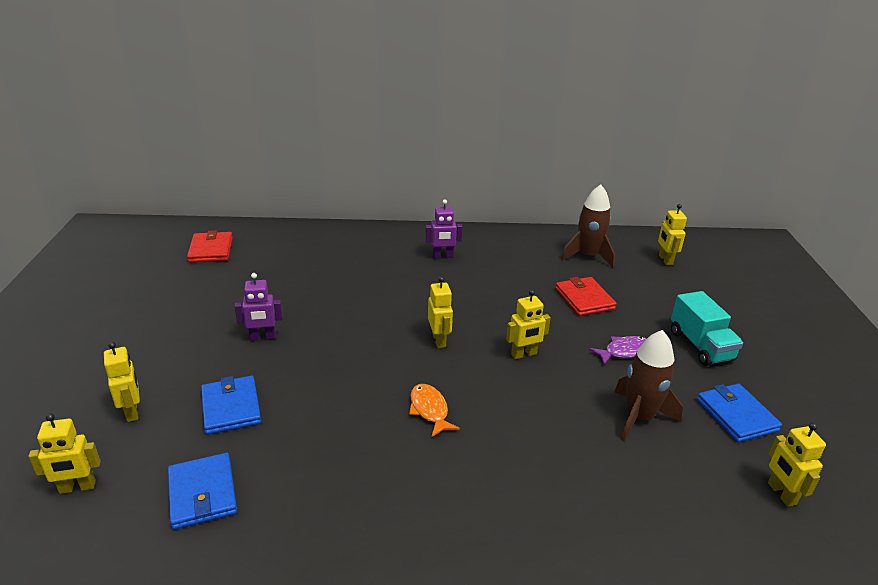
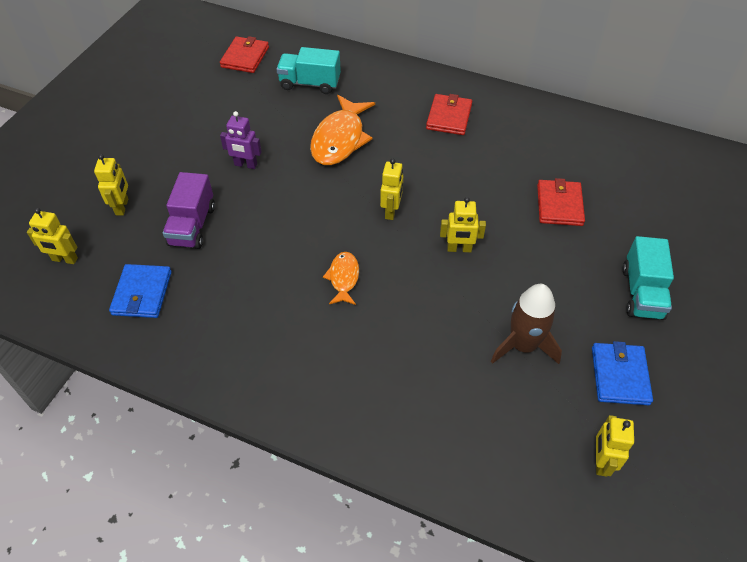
camera: 25 degrees right, 20 degrees up
(231, 407) = (192, 226): blue wallet -> purple truck
(292, 258) = (310, 84): none -> turquoise truck
(350, 294) = (340, 139): none -> orange fish
(442, 256) = (449, 117): purple robot -> red wallet
(588, 256) = (599, 154): brown rocket -> none
(624, 351) = (557, 275): purple fish -> none
(665, 260) = (683, 181): yellow robot -> none

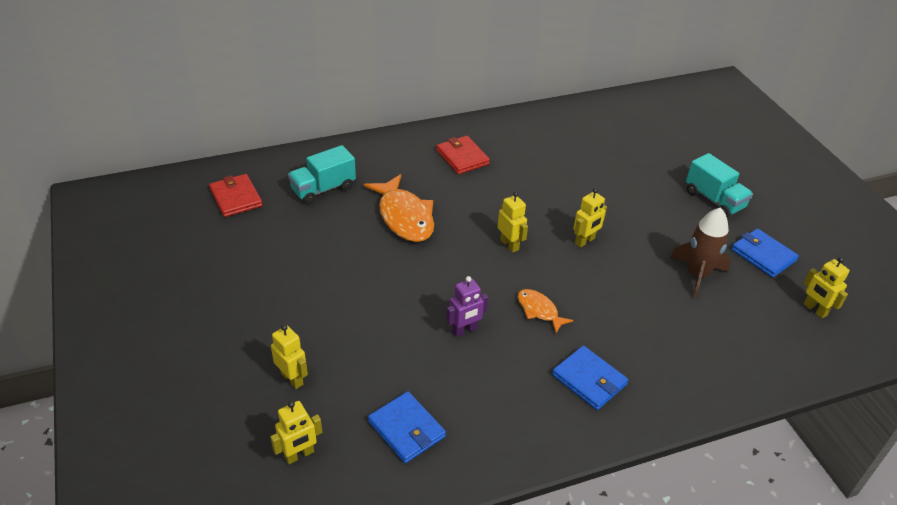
camera: 45 degrees left, 10 degrees down
(192, 226) = (376, 352): purple truck -> none
(245, 165) = (355, 279): purple robot -> purple robot (464, 330)
(308, 358) = (589, 380): none -> blue wallet
(559, 205) = (606, 175): red wallet -> none

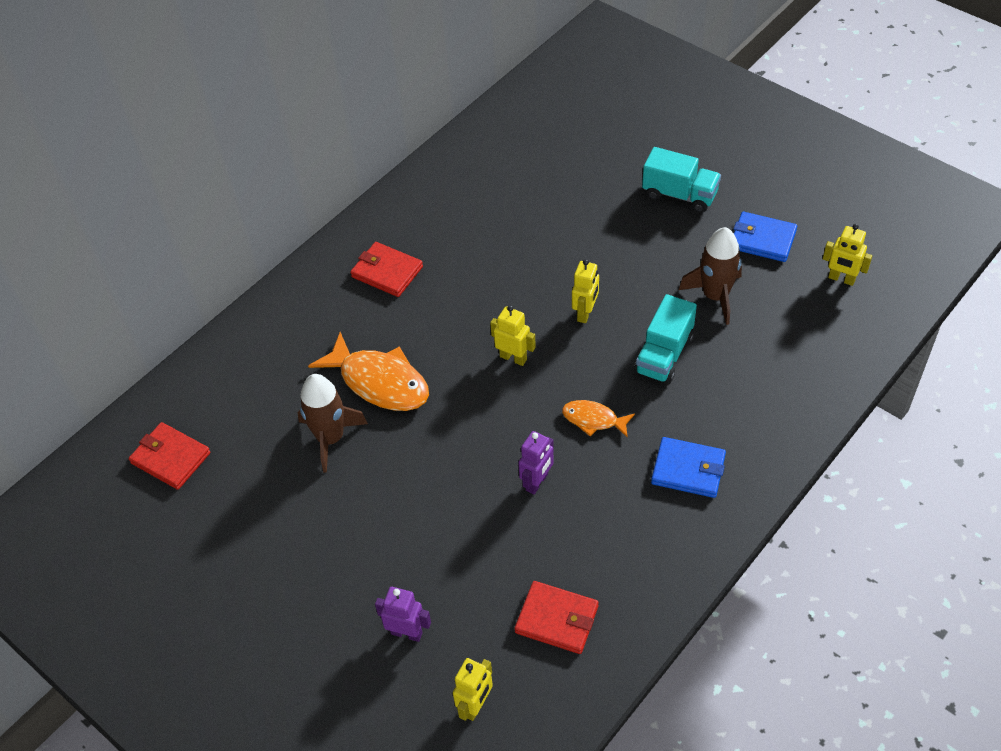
camera: 25 degrees left, 10 degrees up
(292, 379) = (406, 633): yellow robot -> purple robot
(323, 189) = (263, 394): turquoise truck -> turquoise truck (664, 355)
(344, 234) = (330, 438): none -> brown rocket
(406, 429) = (556, 619): blue wallet -> red wallet

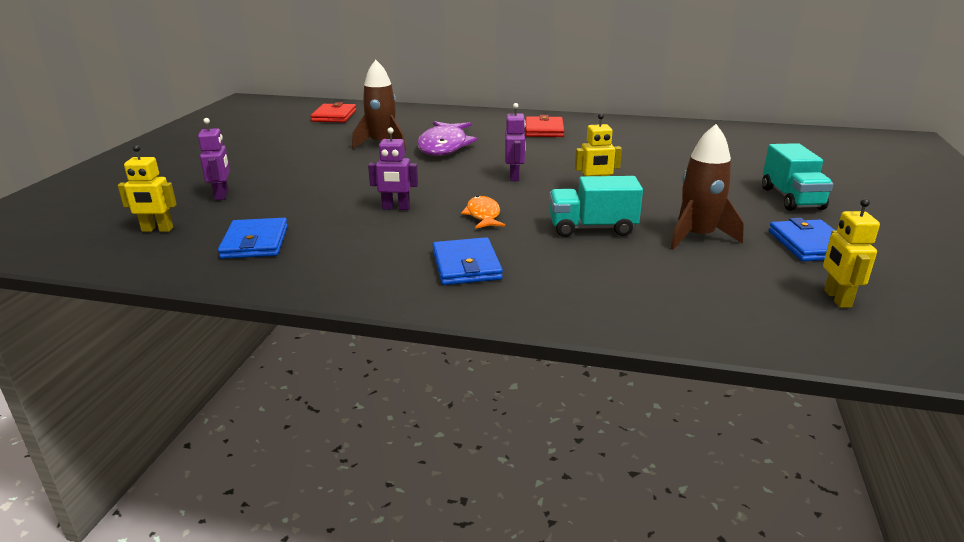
camera: 60 degrees right, 25 degrees down
(380, 382) = (444, 146): orange fish -> purple fish
(513, 358) = (514, 177): yellow robot -> purple robot
(556, 619) = (255, 242): red wallet -> blue wallet

